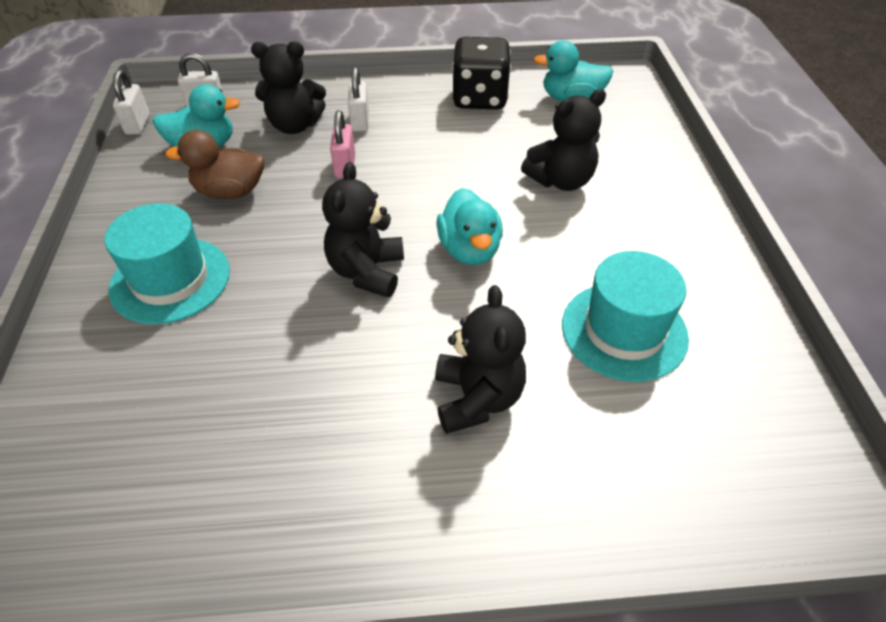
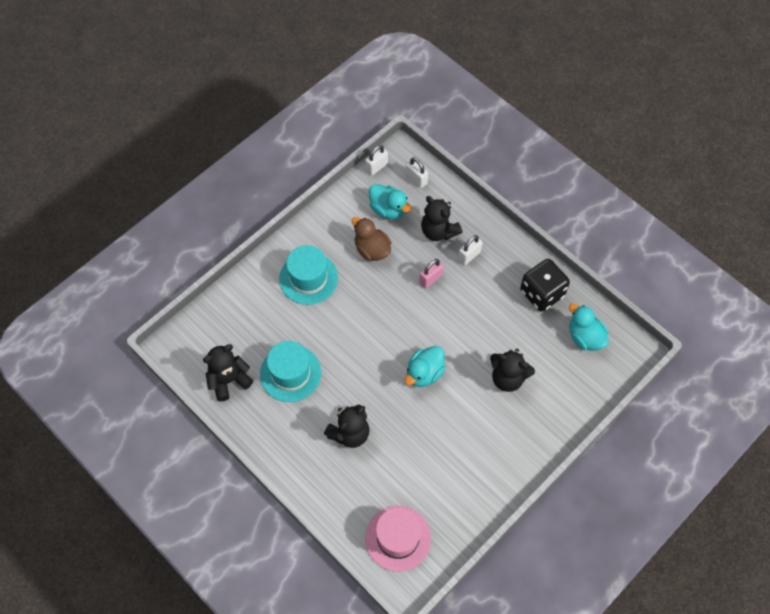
camera: 50 degrees right, 15 degrees up
(367, 272) = (376, 344): black teddy bear -> black teddy bear (229, 380)
(624, 331) = (430, 464): turquoise hat -> turquoise hat (290, 373)
(734, 459) = (398, 538): none -> pink hat

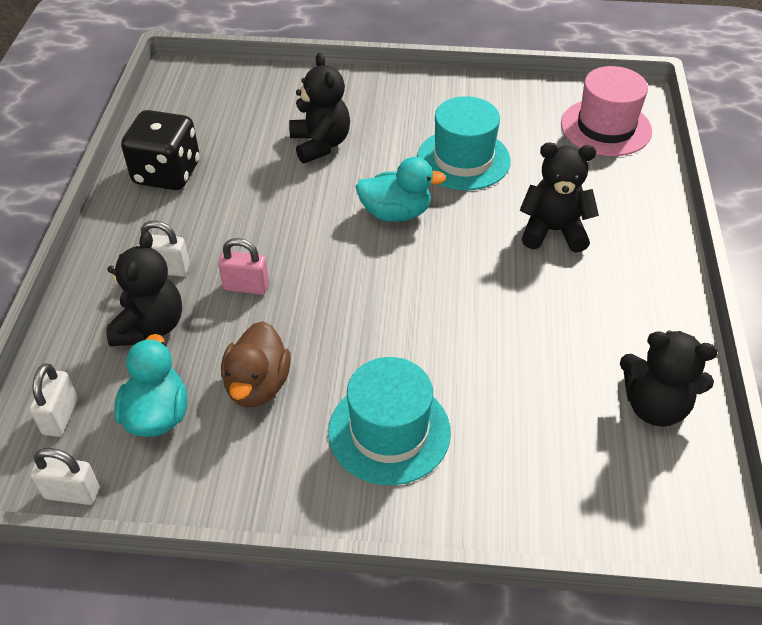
camera: 130 degrees left, 15 degrees down
(290, 373) = (556, 342): turquoise hat -> turquoise hat (463, 159)
(585, 337) = (198, 114): turquoise duck -> none

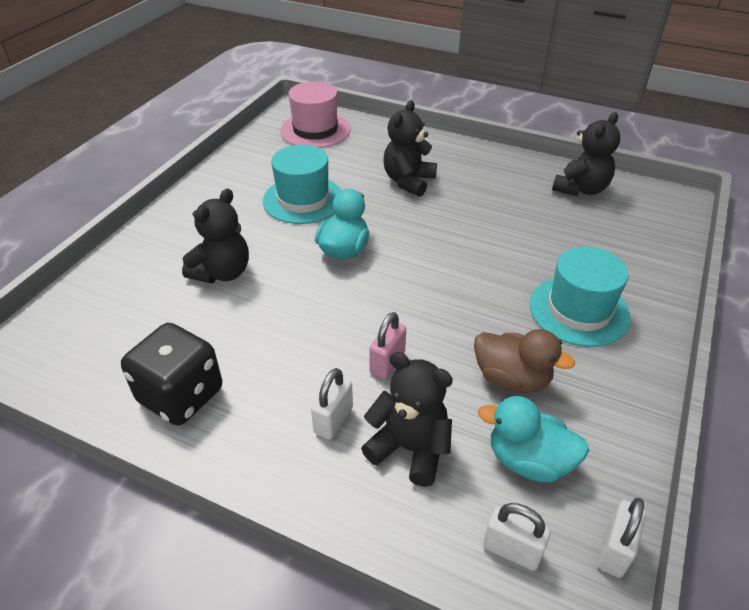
camera: 70 degrees left, 5 degrees down
(320, 144) = (222, 272): black teddy bear -> black teddy bear turned 120 degrees clockwise

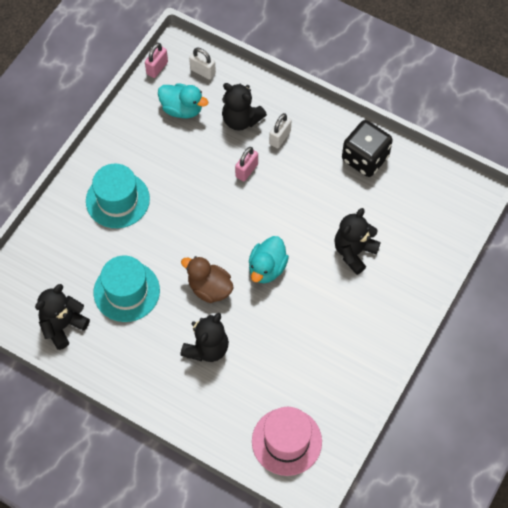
camera: 175 degrees left, 20 degrees up
(303, 199) = (297, 330): turquoise hat -> turquoise hat (126, 291)
(512, 379) = (176, 155): brown duck -> brown duck (209, 288)
(614, 550) = (157, 68): white padlock -> pink padlock

